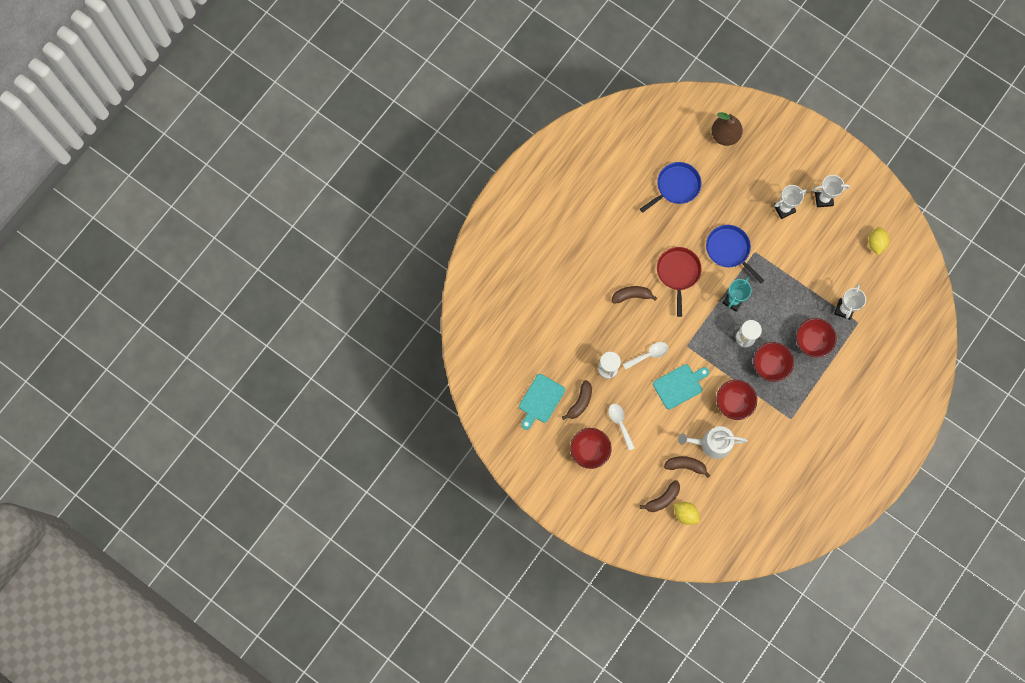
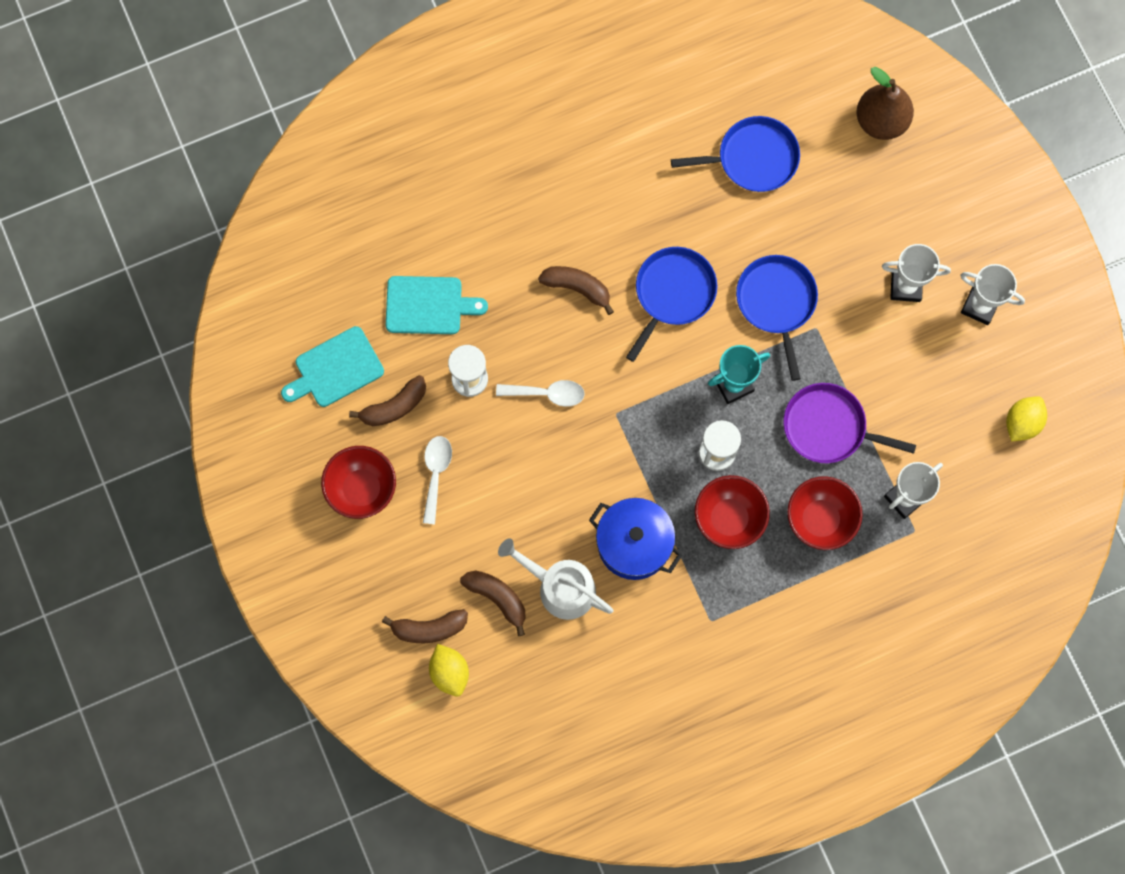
camera: 30 degrees right, 0 degrees up
(678, 273) = (673, 293): red pan -> blue pan
(679, 385) = (565, 468): turquoise cutting board -> turquoise cutting board (428, 305)
(733, 403) = (634, 544): red bowl -> blue pot
(789, 296) = (828, 427): none -> purple pan

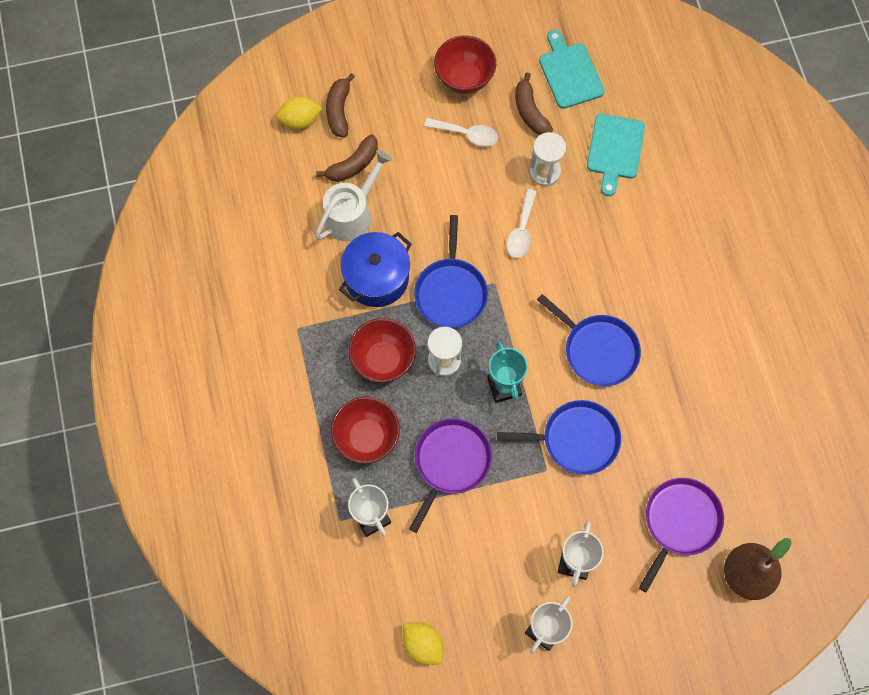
camera: 100 degrees right, 5 degrees down
(577, 288) = (614, 271): brown banana -> none
(753, 158) = (720, 445): blue pan -> blue pan (451, 291)
(842, 189) = (680, 522): none -> purple pan

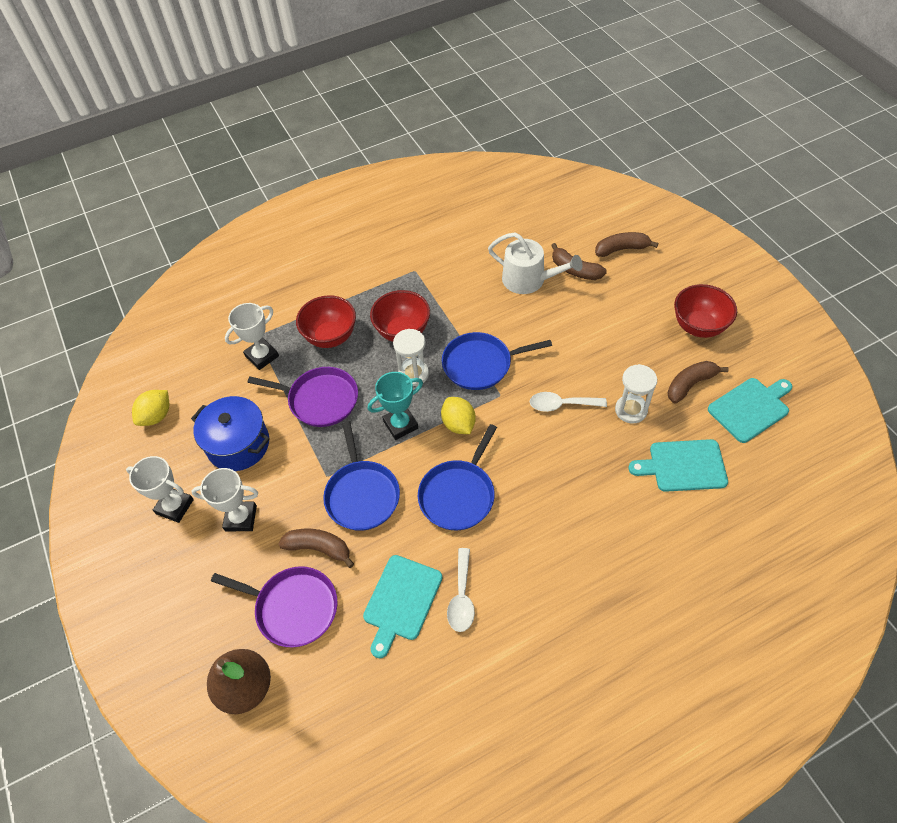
camera: 80 degrees right, 15 degrees down
(300, 120) = (600, 227): yellow lemon -> yellow lemon (458, 424)
(376, 278) = (476, 310): blue pot -> blue pot (238, 444)
(467, 134) = (642, 341): white spoon -> white spoon (461, 597)
(624, 489) = (319, 548): none -> brown banana
(693, 424) = (401, 601): none -> turquoise cutting board

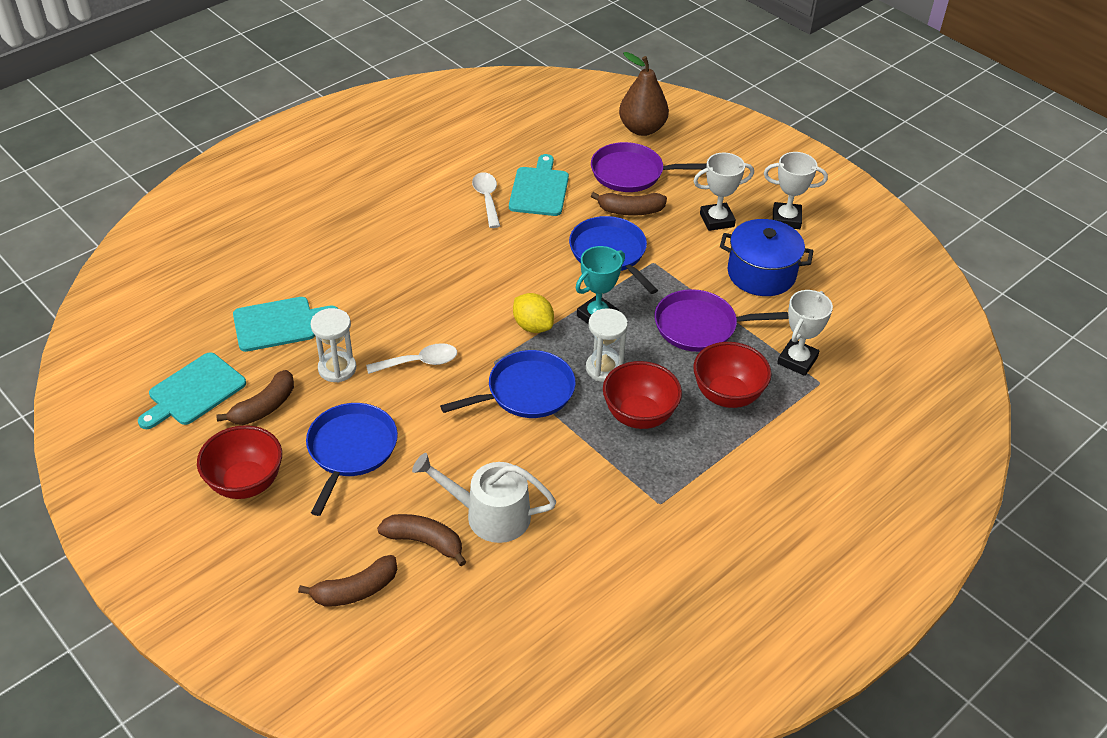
camera: 160 degrees right, 10 degrees down
(156, 416) = (868, 285): yellow lemon -> none
(458, 494) = (512, 267): blue pan -> blue pan (351, 450)

